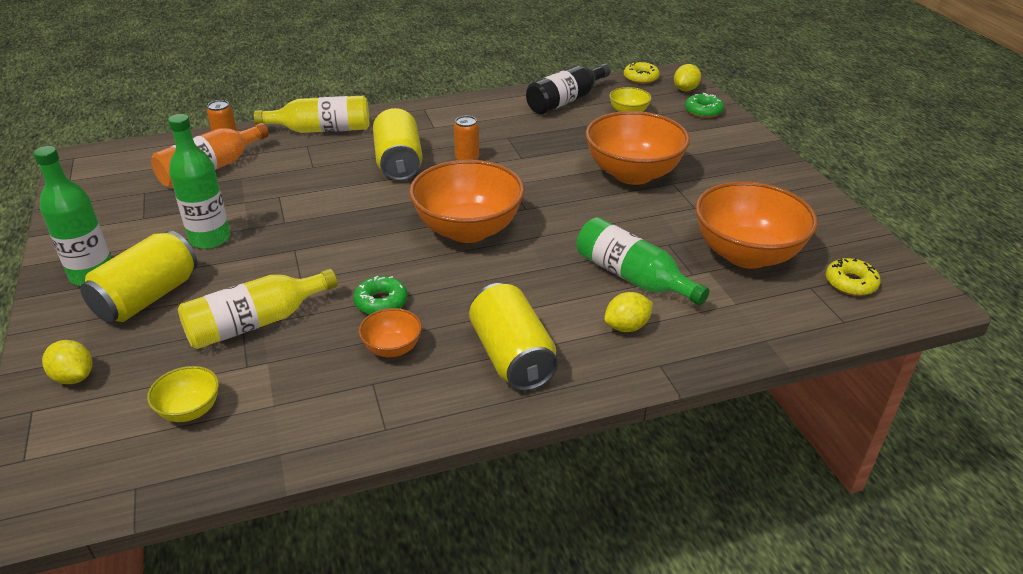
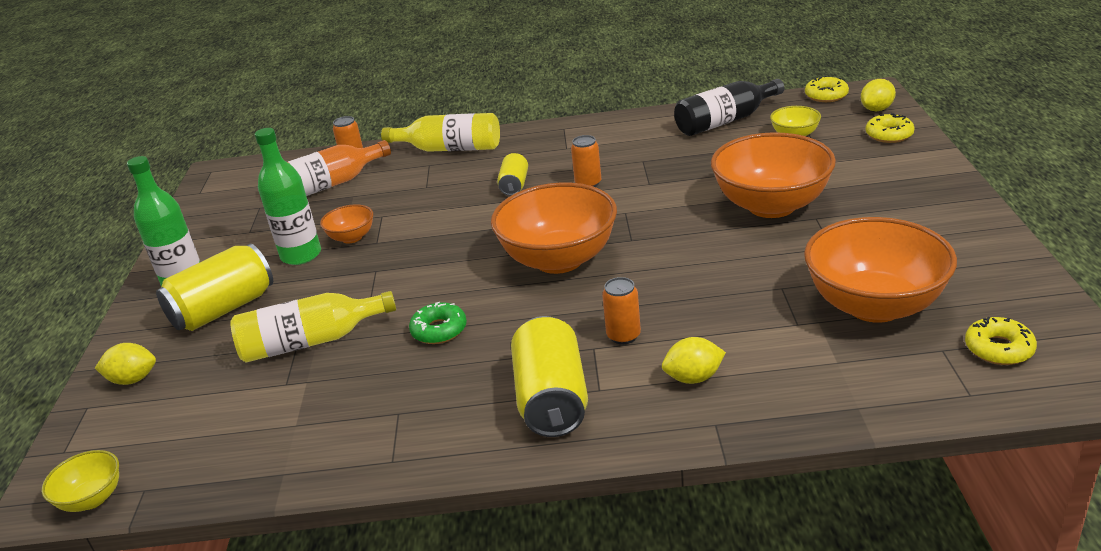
camera: 20 degrees right, 5 degrees down
(74, 377) = (133, 379): yellow lemon -> yellow lemon turned 60 degrees counterclockwise
(190, 410) = (219, 421): yellow bowl -> yellow bowl (92, 499)
(392, 348) = (431, 379): orange bowl -> orange bowl (351, 237)
(398, 163) = (514, 185): yellow can -> yellow can, size x0.55
(553, 295) = (623, 336): none -> orange can
(633, 277) = (723, 323): green bottle -> none
(703, 111) = (889, 135): green donut -> yellow donut

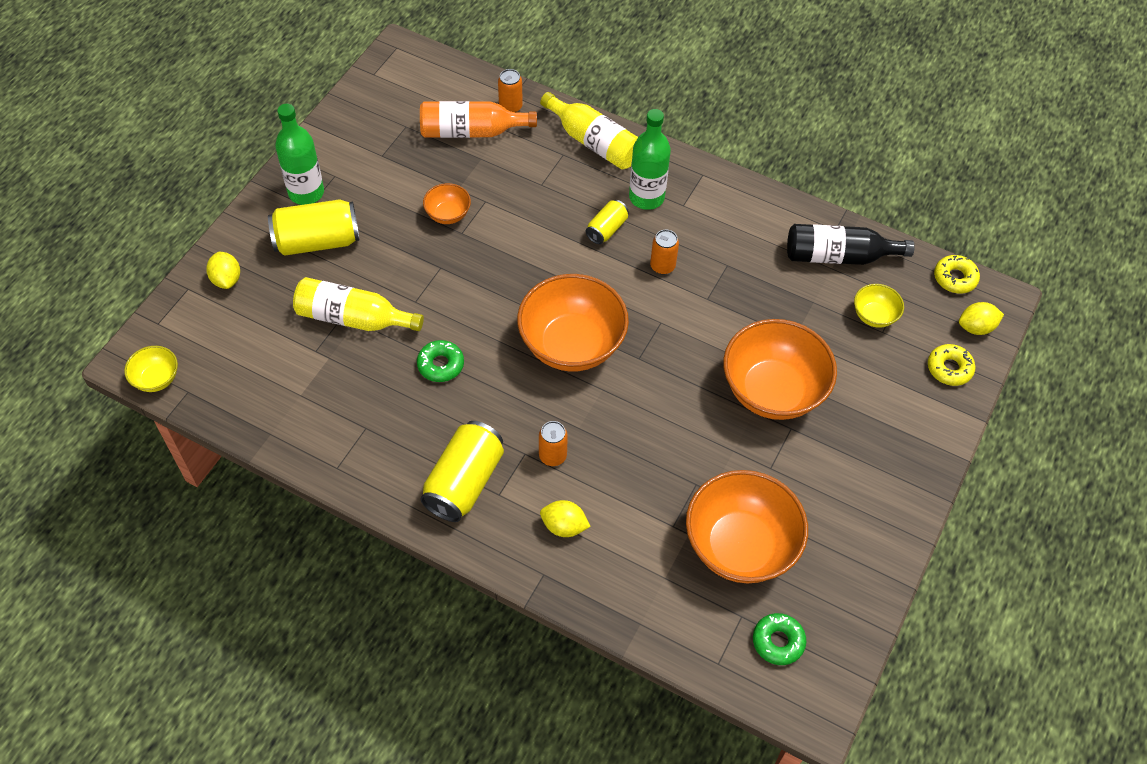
camera: 25 degrees right, 25 degrees up
(133, 379) = (226, 279): yellow lemon -> yellow lemon turned 45 degrees clockwise
(301, 255) = (401, 212): green bottle -> green bottle (646, 197)
(999, 349) = (778, 641): yellow donut -> green donut

